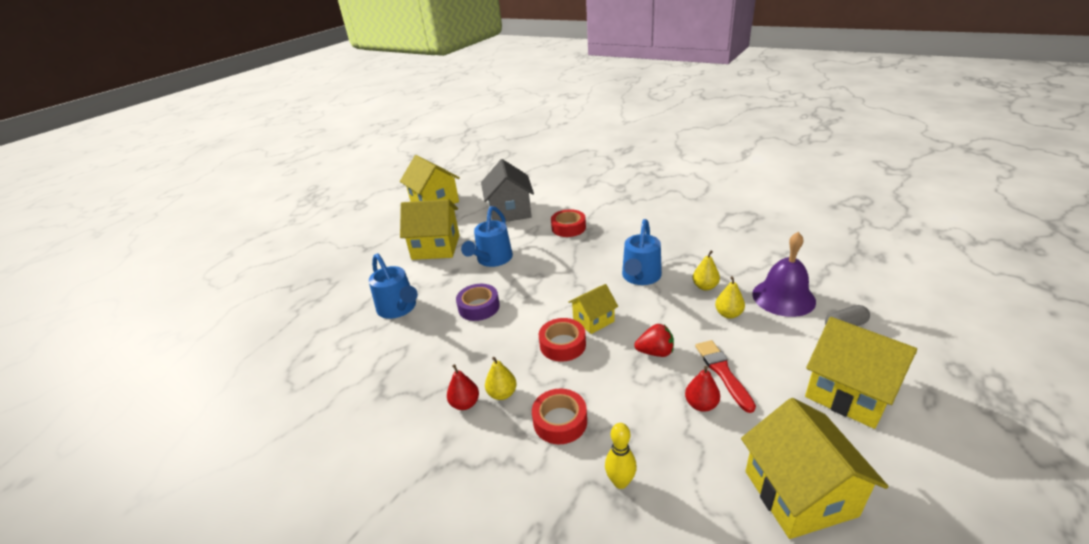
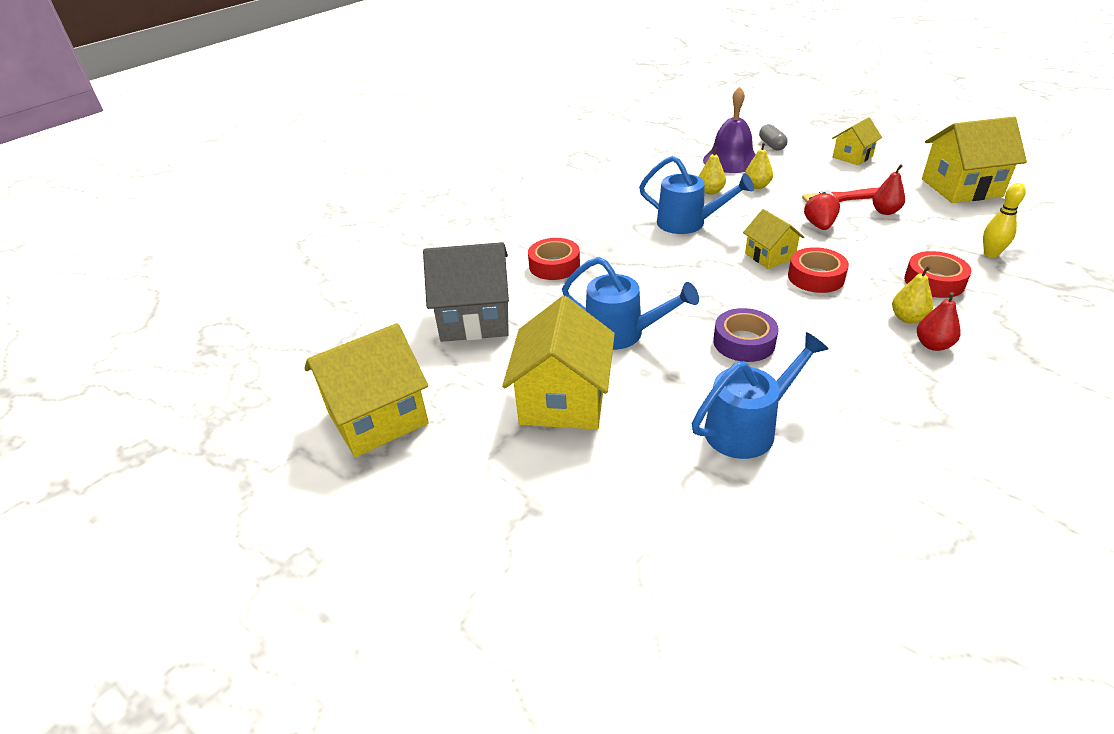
camera: 85 degrees left, 5 degrees up
(849, 392) = (852, 157): yellow house -> yellow house, size x0.57

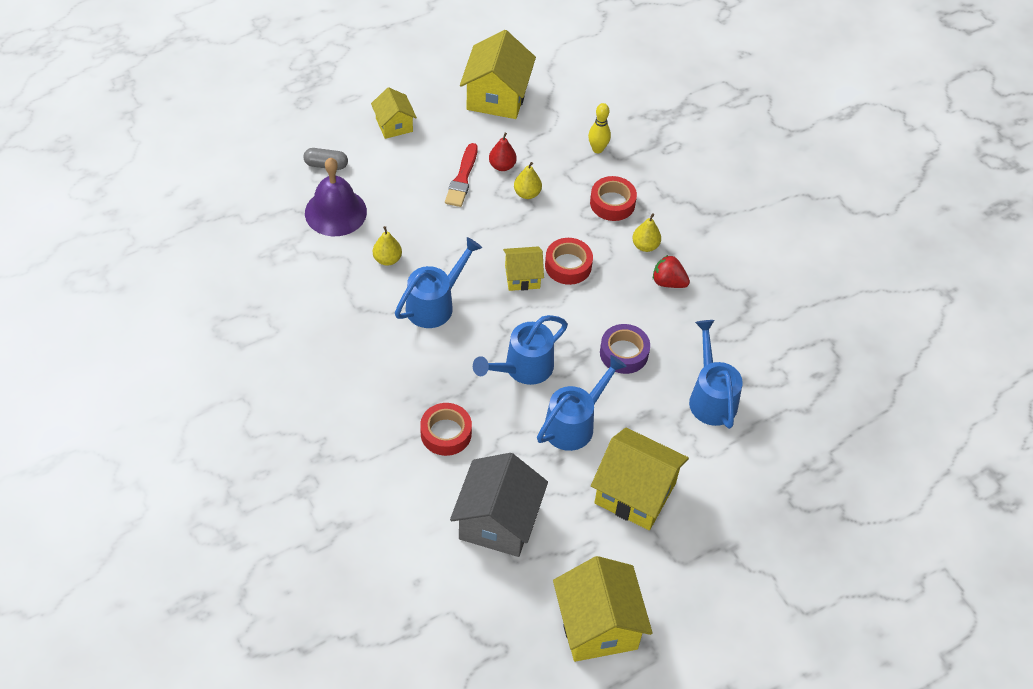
camera: 75 degrees left, 15 degrees up
(661, 285) = (522, 368): none -> blue watering can
(757, 186) = (401, 221): yellow pear -> yellow pear (527, 193)
(819, 225) = (496, 219): red strawberry -> red strawberry (668, 282)
(933, 345) = (679, 252): red pear -> none

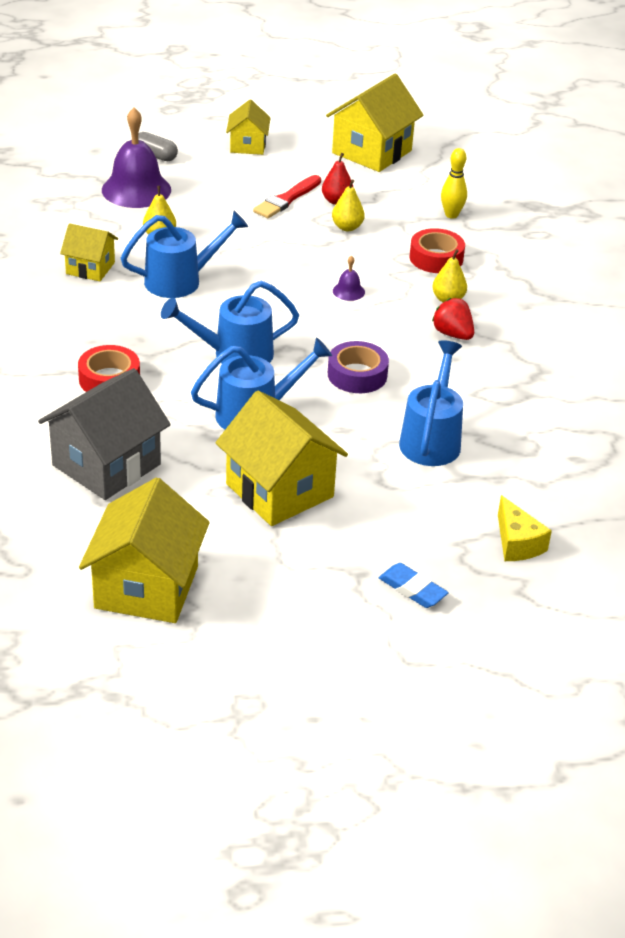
camera: 25 degrees right, 15 degrees down
(522, 277) = (291, 286): yellow house -> yellow house (90, 268)
(568, 265) = (348, 291): red tape -> purple bell
(775, 546) = (412, 589): none -> blue eraser
(819, 473) = (517, 543): none -> yellow cheese

